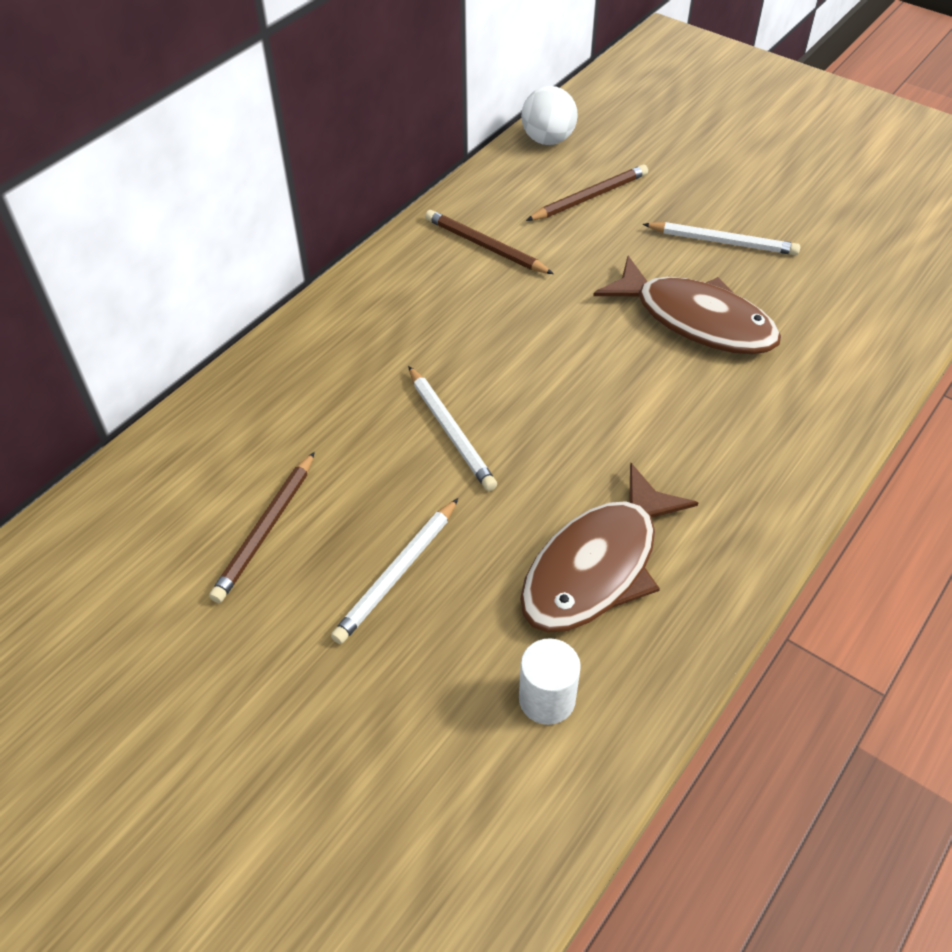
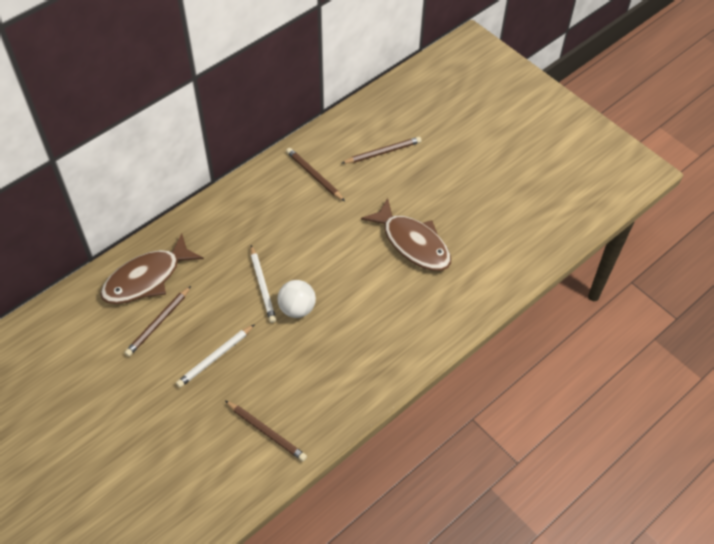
camera: 10 degrees right, 5 degrees up
(547, 699) = (266, 432): white cylinder -> brown pencil
(548, 140) = (372, 108): white ball -> white ball (297, 308)
(596, 566) = (311, 372): brown fish -> brown fish (146, 278)
(723, 242) = (447, 195): white pencil -> none

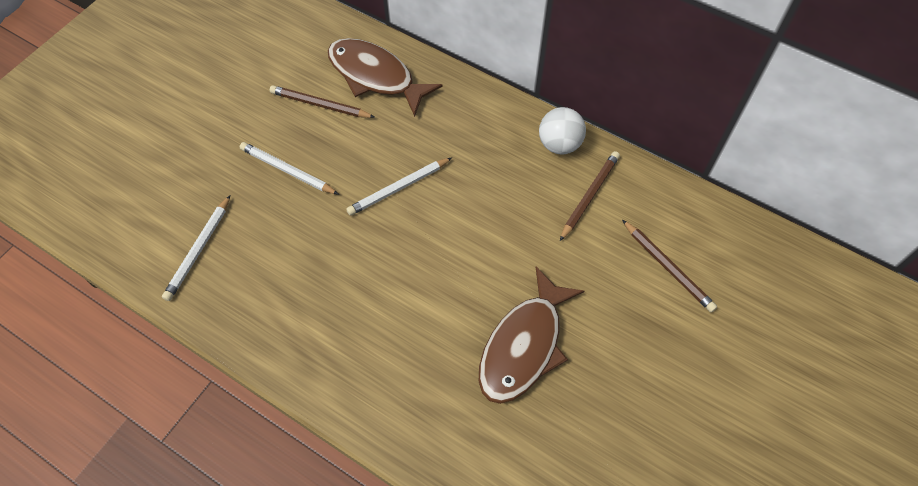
camera: 75 degrees right, 5 degrees up
(266, 432) = (199, 250): brown pencil -> white pencil
(297, 308) = (376, 234): white ball -> white ball (559, 144)

